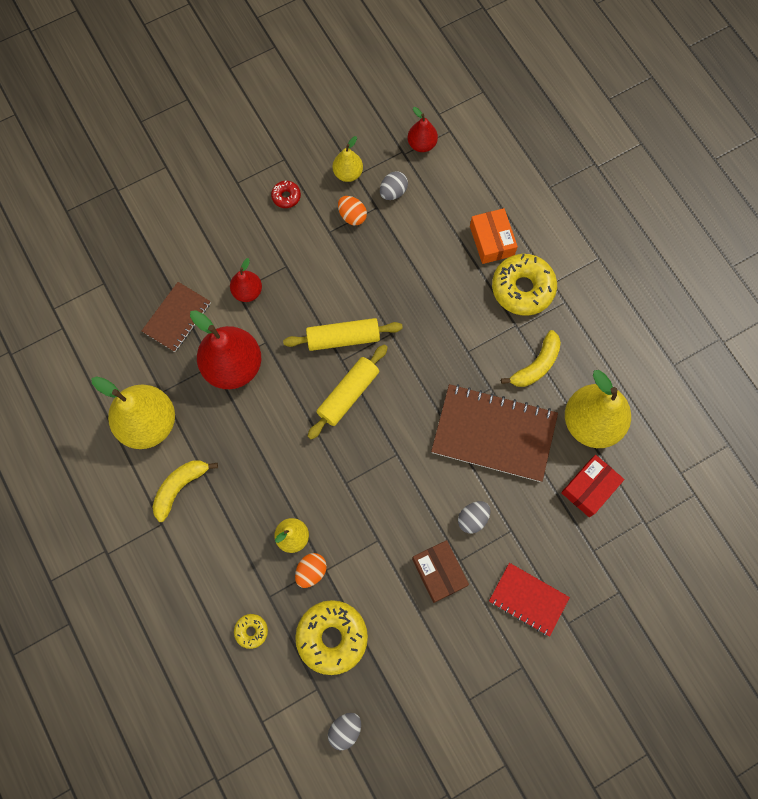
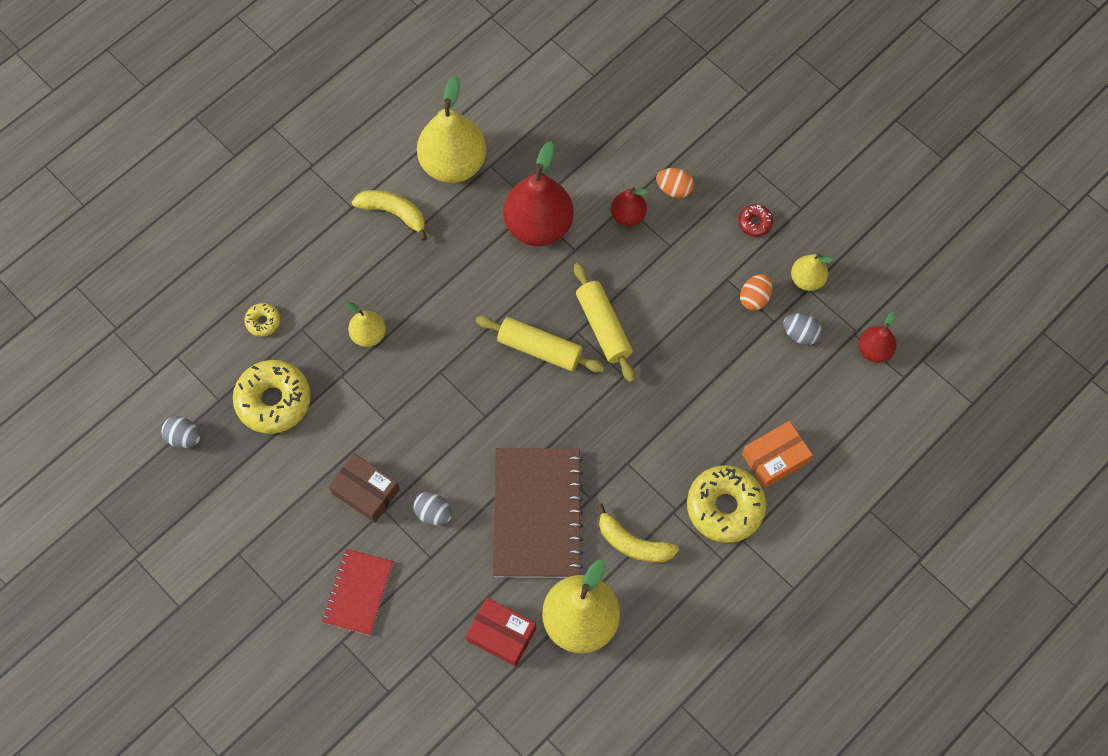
camera: 75 degrees right, 5 degrees down
(177, 317) = (576, 156): brown notebook -> none
(311, 571) = (337, 362): orange egg -> orange egg (674, 189)
(439, 572) = (366, 491): brown box -> brown box turned 75 degrees clockwise

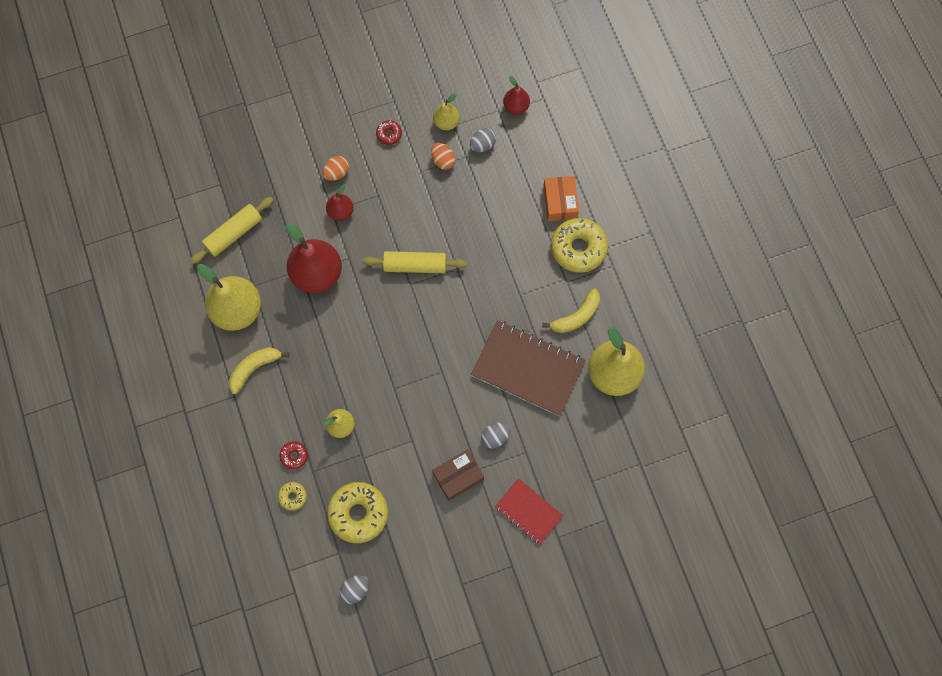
camera: 65 degrees left, 5 degrees up
(311, 301) = (294, 456): none -> red donut
(501, 634) = (600, 428): red box -> none
(539, 349) = (410, 314): yellow rolling pin -> yellow rolling pin (234, 233)

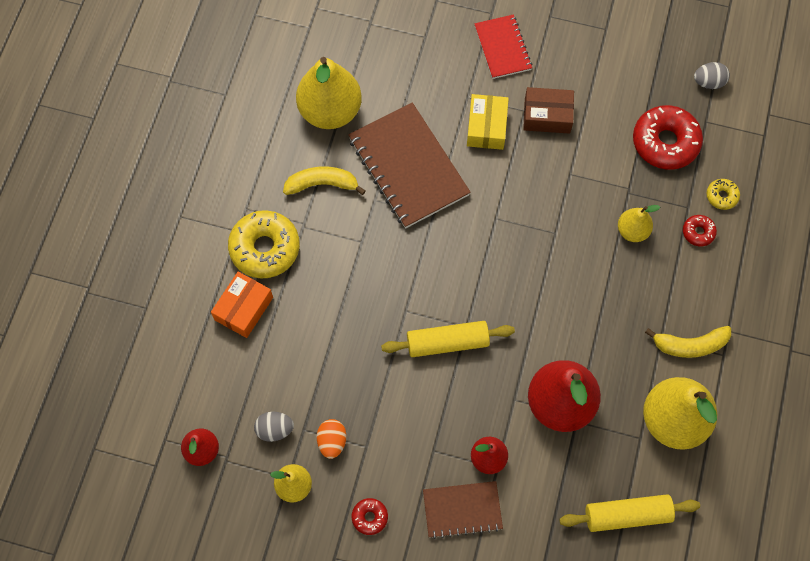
camera: 145 degrees left, 5 degrees down
(337, 173) = (462, 510): orange egg -> brown notebook
(358, 513) = (665, 142): yellow donut -> red donut
(415, 265) = (447, 343): yellow rolling pin -> yellow rolling pin turned 45 degrees counterclockwise
(495, 437) = (486, 127): grey egg -> yellow box

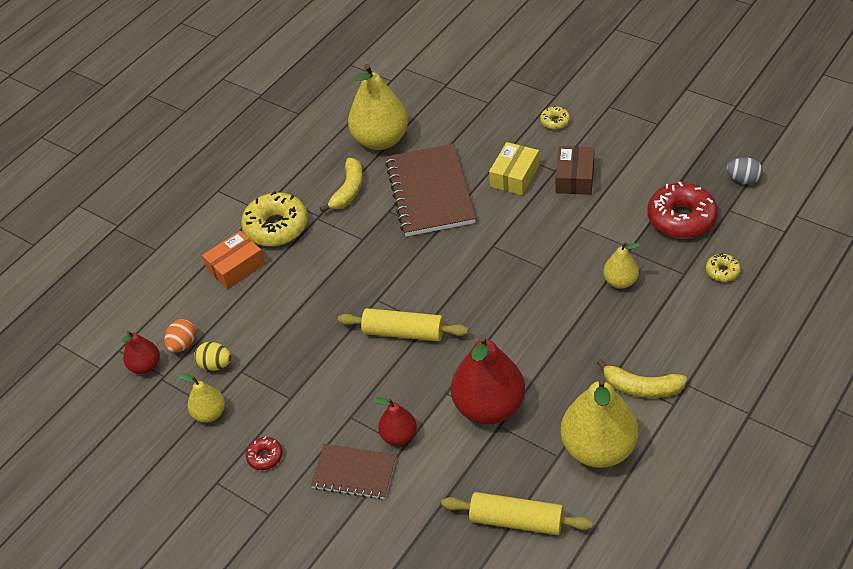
camera: 25 degrees right, 20 degrees down
(275, 430) = (215, 365): grey egg -> yellow egg
(322, 184) = (348, 190): yellow banana -> yellow banana turned 90 degrees clockwise
(332, 441) = (261, 386): orange egg -> orange egg (183, 344)
(502, 48) = (555, 121): red notebook -> yellow donut
(547, 116) = (574, 178): brown box -> brown box turned 75 degrees clockwise
(698, 232) = (686, 296): red donut -> none

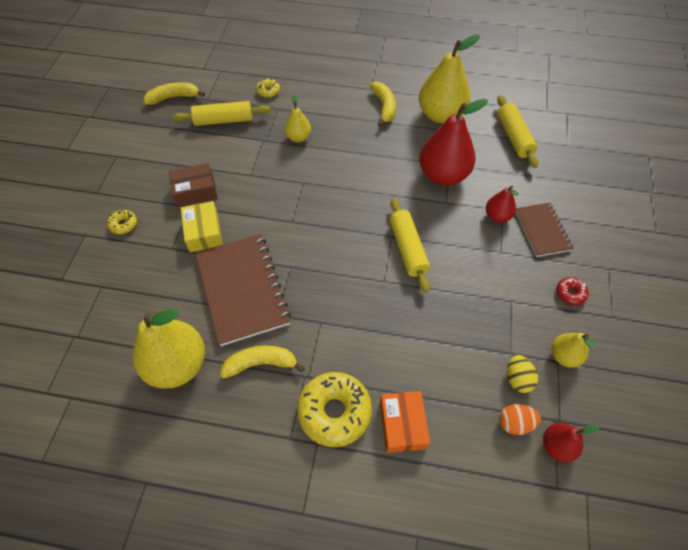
camera: 120 degrees left, 10 degrees up
(236, 267) = (402, 425): orange box -> orange box turned 60 degrees clockwise
(430, 192) = (242, 289): brown notebook -> brown notebook turned 75 degrees counterclockwise
(514, 176) = (204, 232): yellow box -> yellow box turned 75 degrees clockwise
(681, 218) = (223, 120): red donut -> yellow rolling pin
(743, 180) = (173, 97): grey egg -> yellow banana

